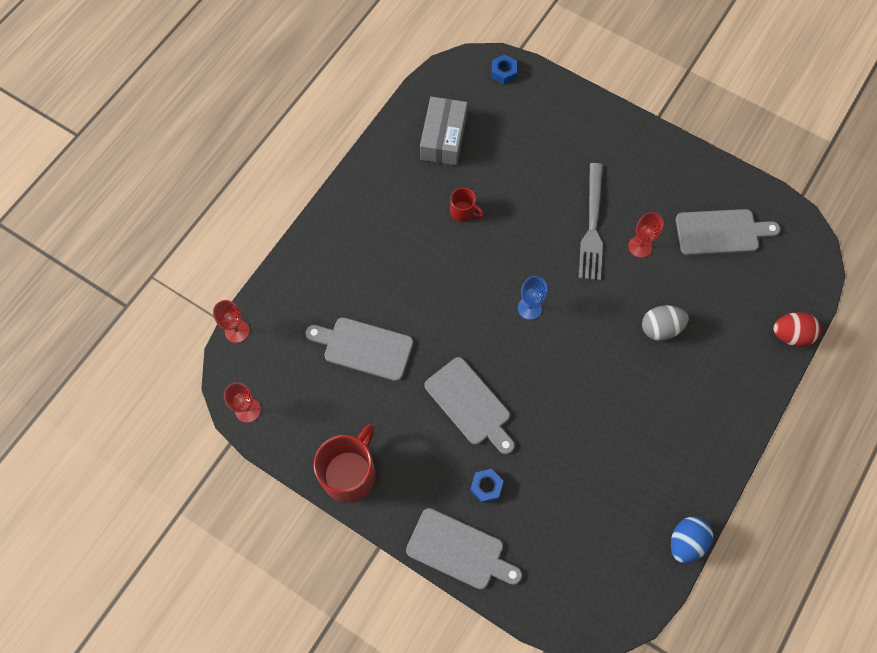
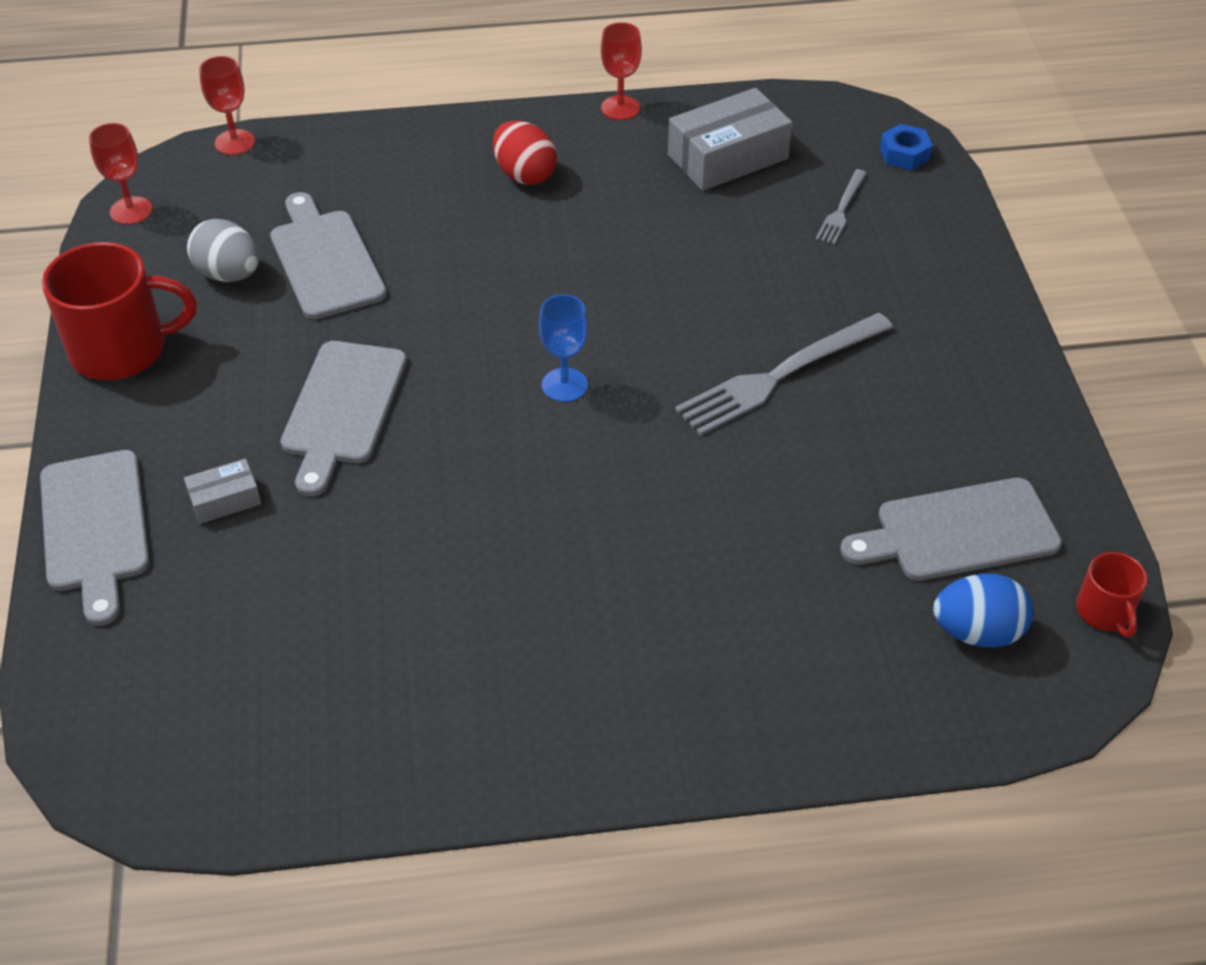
camera: 50 degrees right, 20 degrees down
(463, 212) = (638, 236): red mug -> red mug (1104, 612)
(486, 487) = (225, 500): blue nut -> grey box
(516, 124) = (841, 209): none -> grey fork
(640, 246) = (811, 448): red goblet -> red goblet (620, 108)
(660, 328) = (698, 553): grey egg -> grey egg (229, 274)
(686, 542) = (345, 808): blue egg -> blue egg (977, 632)
(721, 232) = (958, 532): grey cutting board -> grey cutting board turned 120 degrees clockwise
(790, 335) = (882, 737): red egg -> red egg (525, 175)

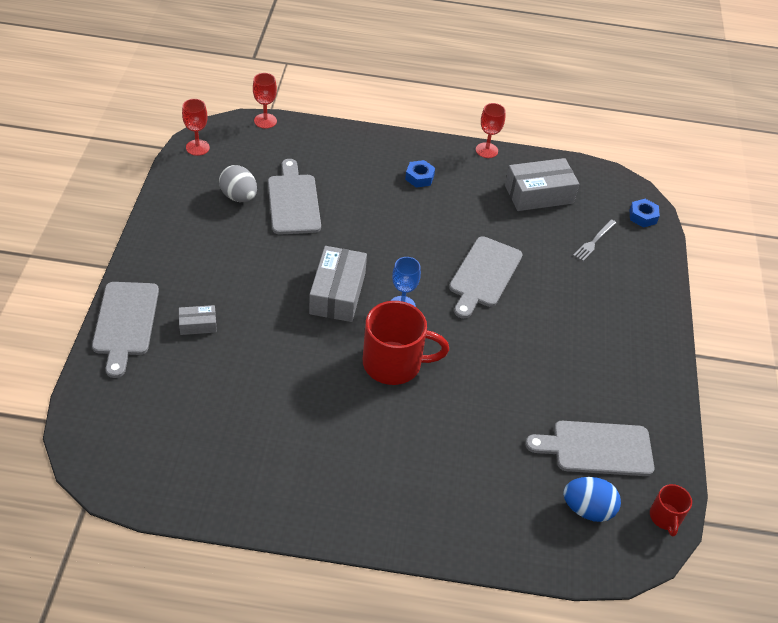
camera: 10 degrees right, 0 degrees up
(122, 349) = (169, 226): red mug -> red mug (394, 363)
(342, 409) = (276, 289): grey cutting board -> grey cutting board (484, 275)
(449, 390) = (337, 293): none -> grey box
(525, 175) = (419, 177): red egg -> blue nut
(779, 376) = (525, 331): grey fork -> none

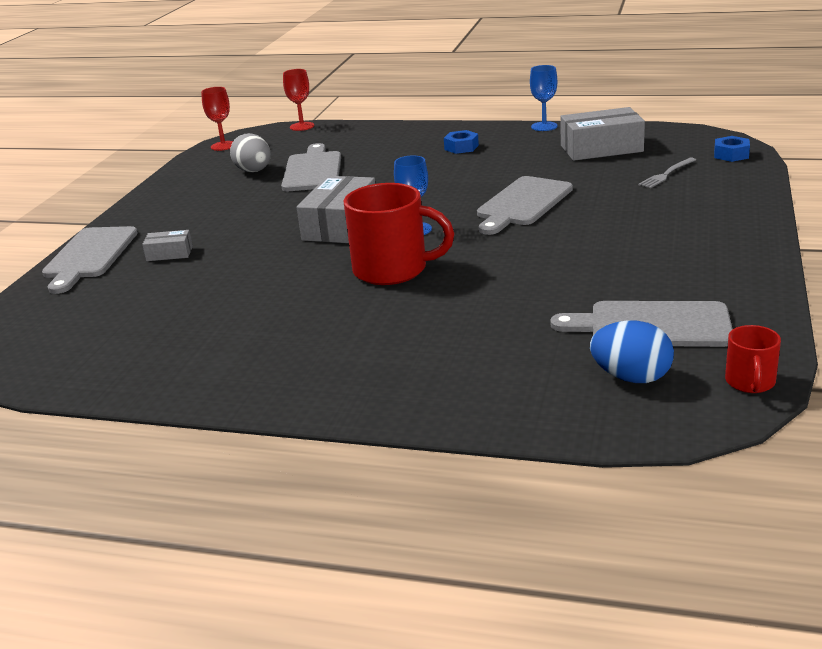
camera: 15 degrees right, 20 degrees down
(486, 150) = (544, 126): red goblet -> blue goblet

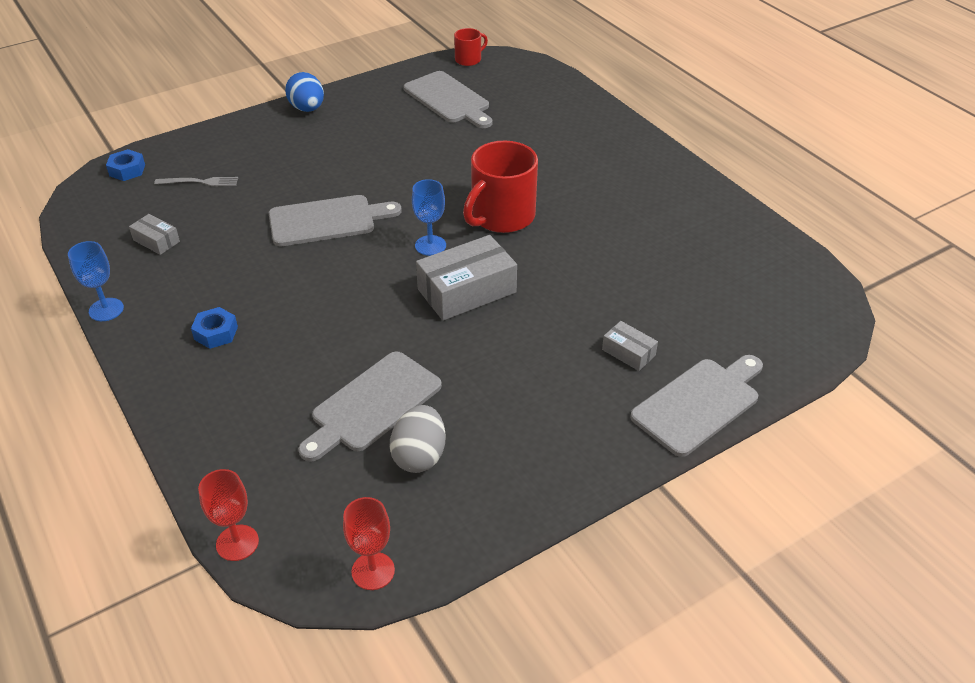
camera: 140 degrees left, 15 degrees up
(393, 270) = (501, 217): red mug -> red mug turned 105 degrees counterclockwise
(601, 148) = (156, 241): grey box -> grey box, size x0.51
(631, 377) = (506, 86): blue egg -> blue egg (307, 109)

